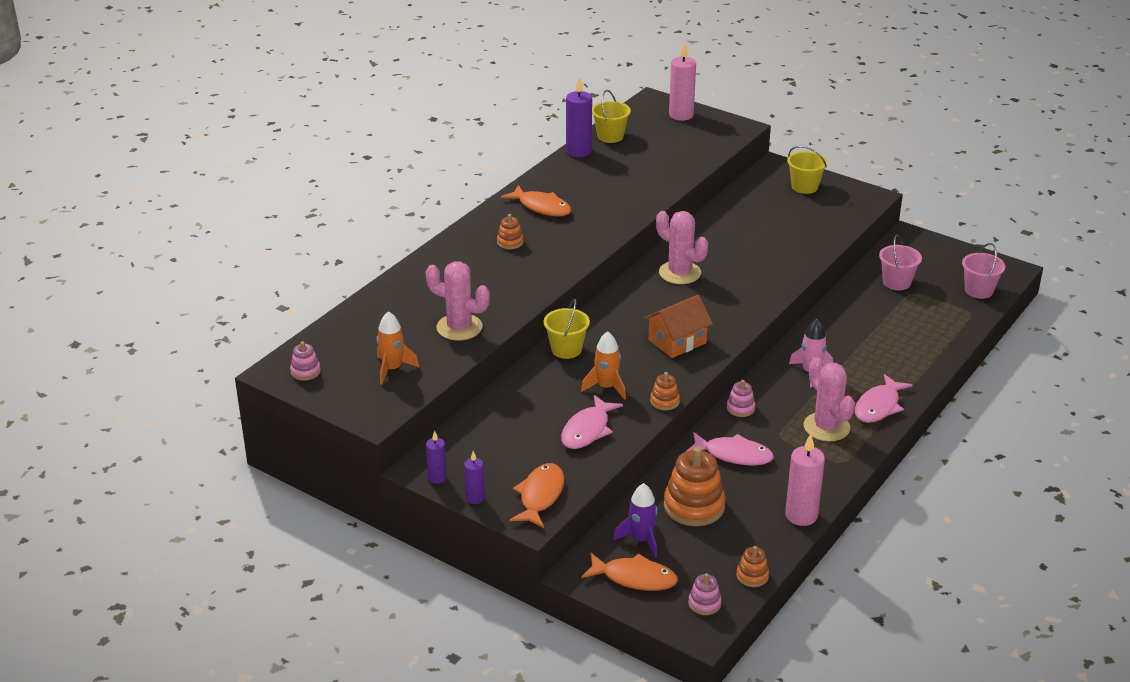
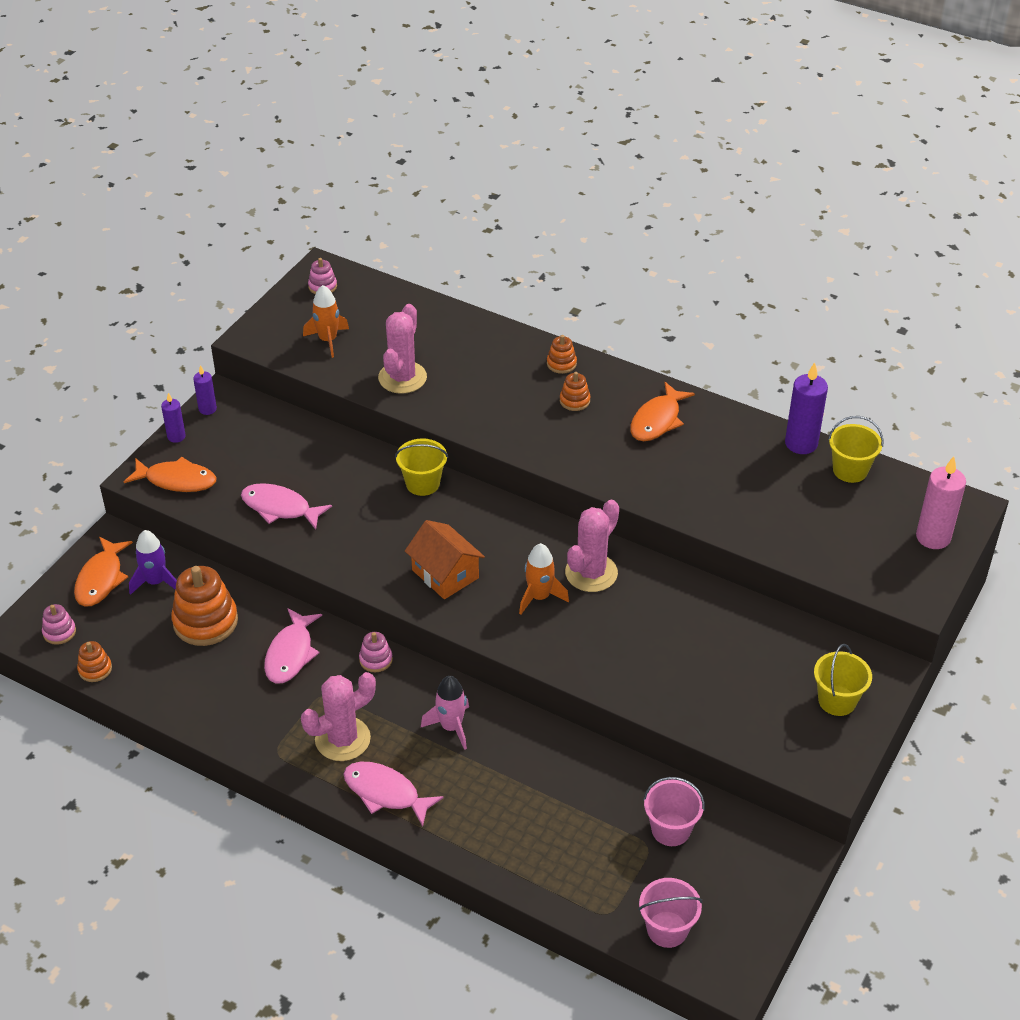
camera: 85 degrees right, 10 degrees up
(606, 387) = (354, 519): orange rocket -> orange rocket (539, 597)
(664, 401) = (330, 566): orange stacking toy -> orange stacking toy (561, 364)
(801, 515) = (186, 711): pink candle -> none

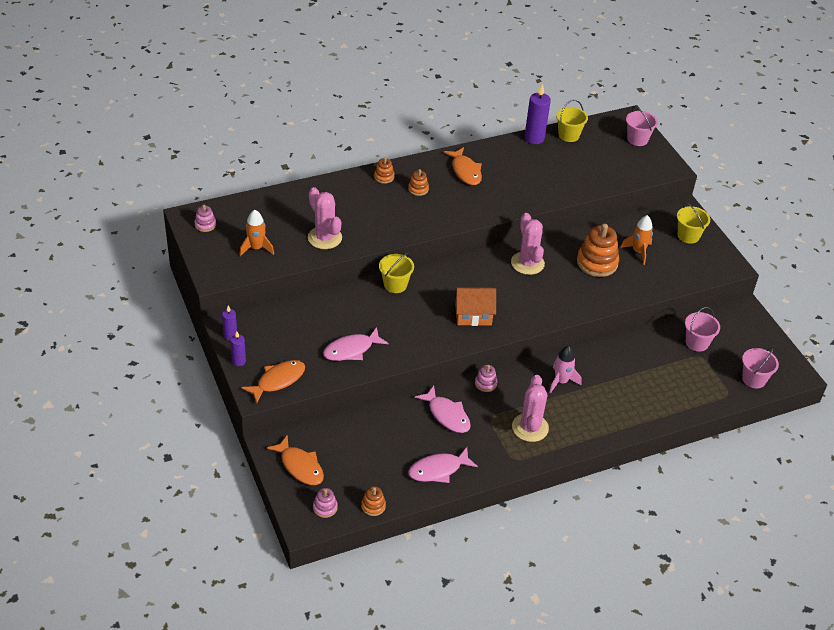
camera: 55 degrees left, 0 degrees up
(156, 582) = (329, 443): purple rocket -> none
(205, 621) = (385, 437): orange stacking toy -> orange stacking toy (597, 263)
(385, 793) = (583, 431): pink fish -> pink fish (438, 470)
(539, 597) = (525, 290): orange rocket -> orange rocket (638, 251)
(933, 537) = (637, 139): pink candle -> pink bucket

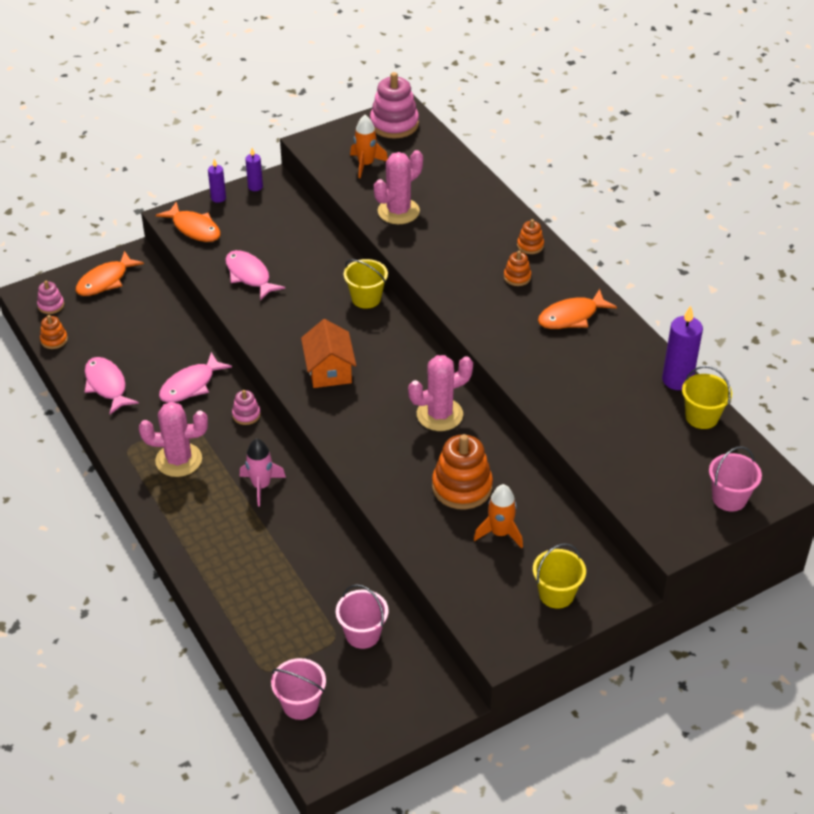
camera: 85 degrees right, 0 degrees up
(205, 225) = (394, 124): pink stacking toy -> pink stacking toy, size x1.99

